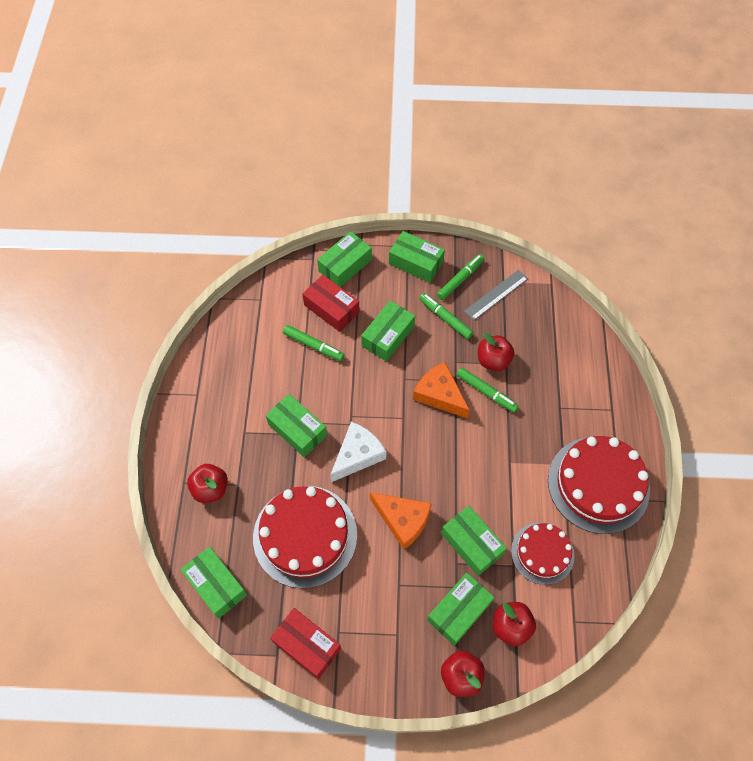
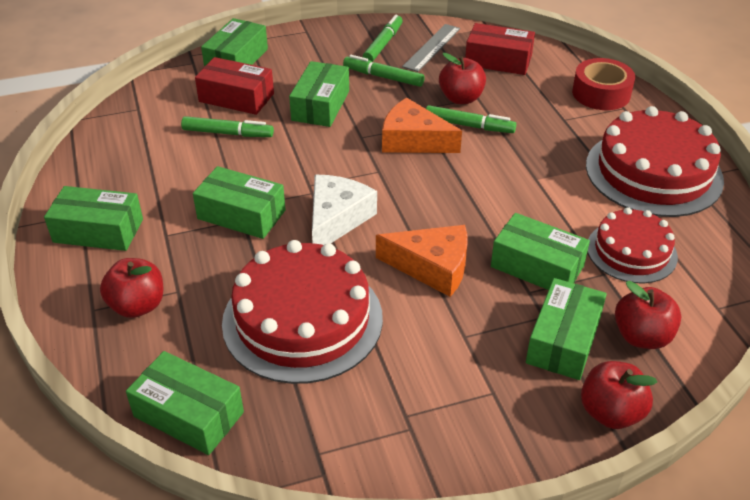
camera: 20 degrees left, 20 degrees down
(307, 645) = (365, 446): red box -> red box (498, 60)
(416, 262) = (323, 41): green box -> green box (98, 231)
(602, 388) = (601, 93): none -> red tape

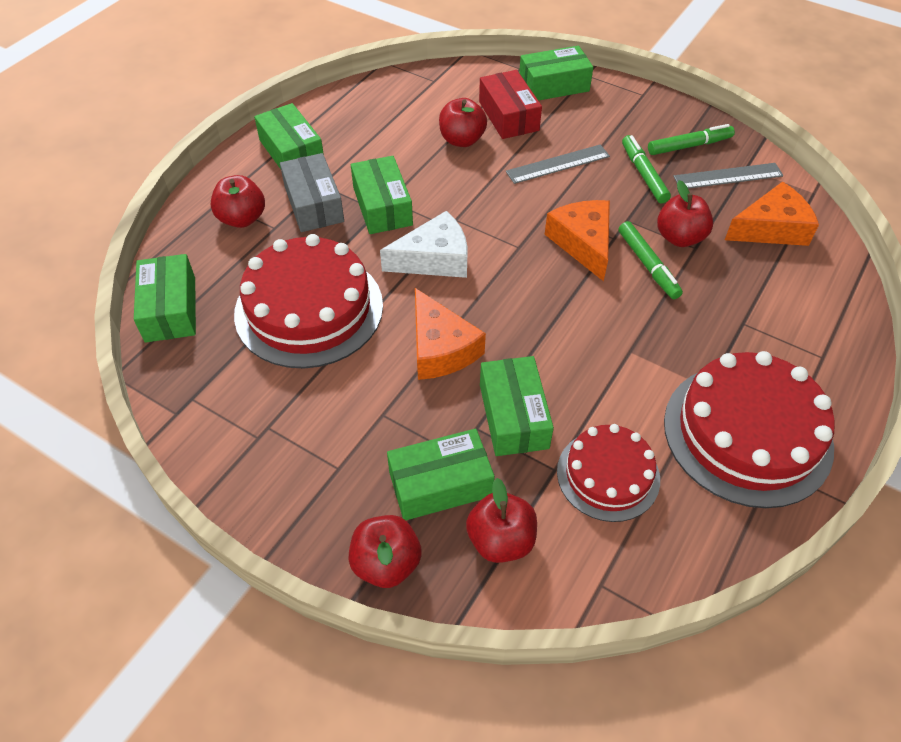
camera: 50 degrees right, 10 degrees up
(183, 252) = (314, 204): none -> grey box
(228, 133) = (462, 140): green marker -> red apple
(320, 105) = (558, 164): green box -> grey ruler
(498, 60) = (771, 228): red box -> orange cheese
(601, 93) = (822, 328): red tape -> none

